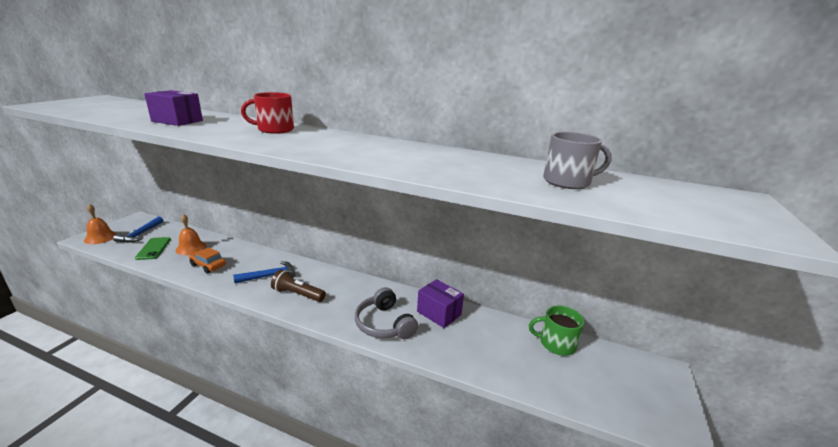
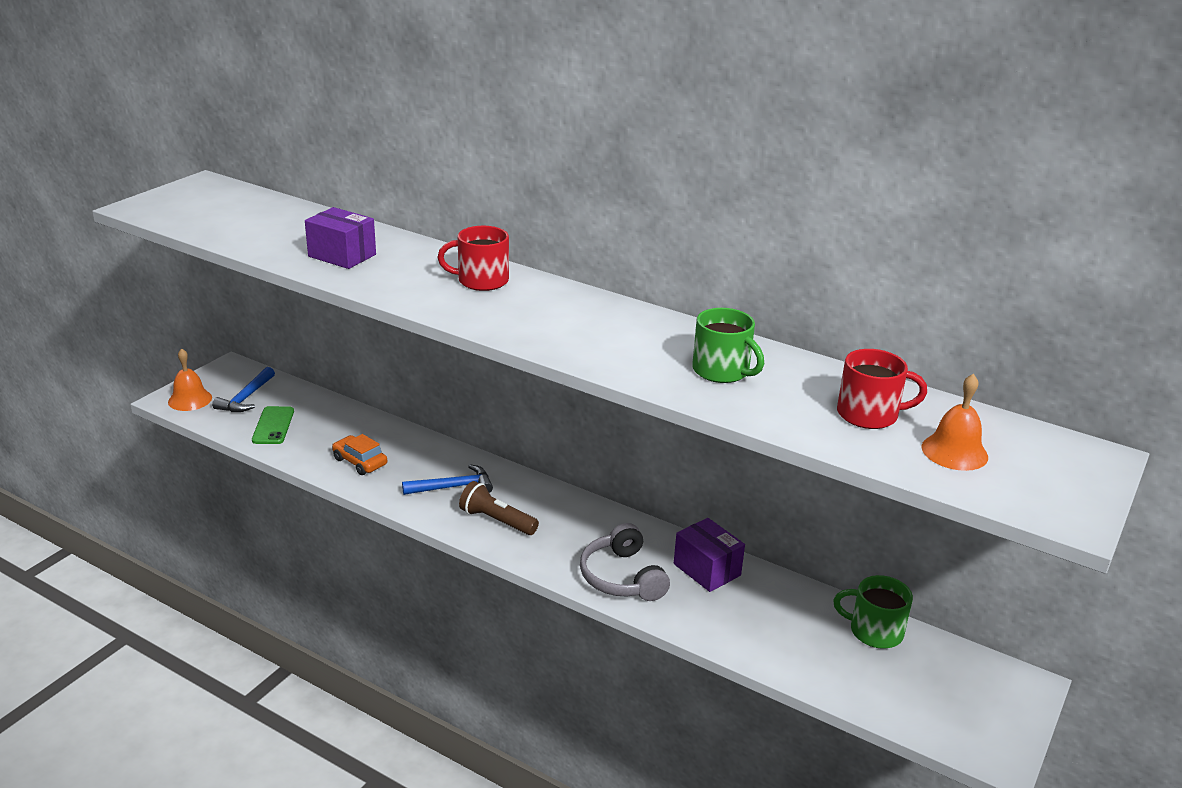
camera: 10 degrees right, 5 degrees up
(191, 248) = (328, 429): orange bell -> orange bell (954, 452)
(450, 164) = (722, 371): none -> green mug
(568, 182) = (869, 414): grey mug -> red mug

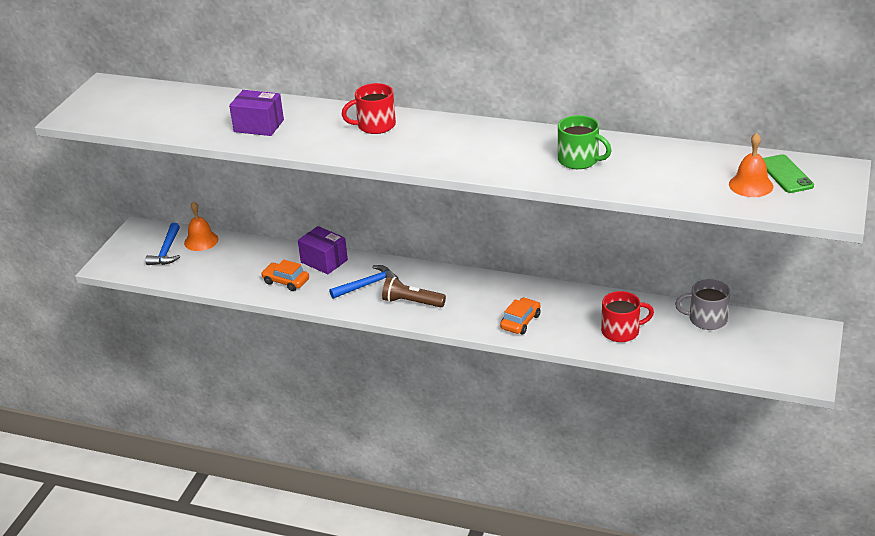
camera: 10 degrees left, 5 degrees up
(190, 399) = (122, 262): orange bell -> orange bell (201, 241)
(273, 426) = (202, 268): green phone -> green phone (785, 174)
(622, 577) = (520, 322): grey headphones -> orange car
(707, 569) = (577, 303): purple box -> purple box (324, 261)
(869, 414) = (688, 171): red mug -> red mug (621, 331)
(874, 631) = (706, 319): green mug -> grey mug

